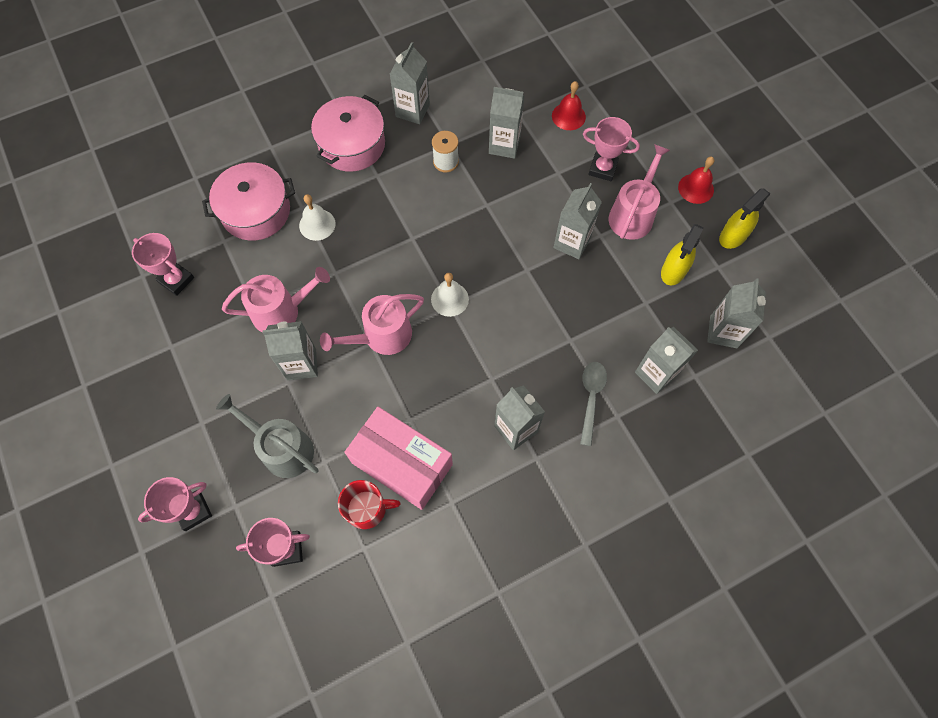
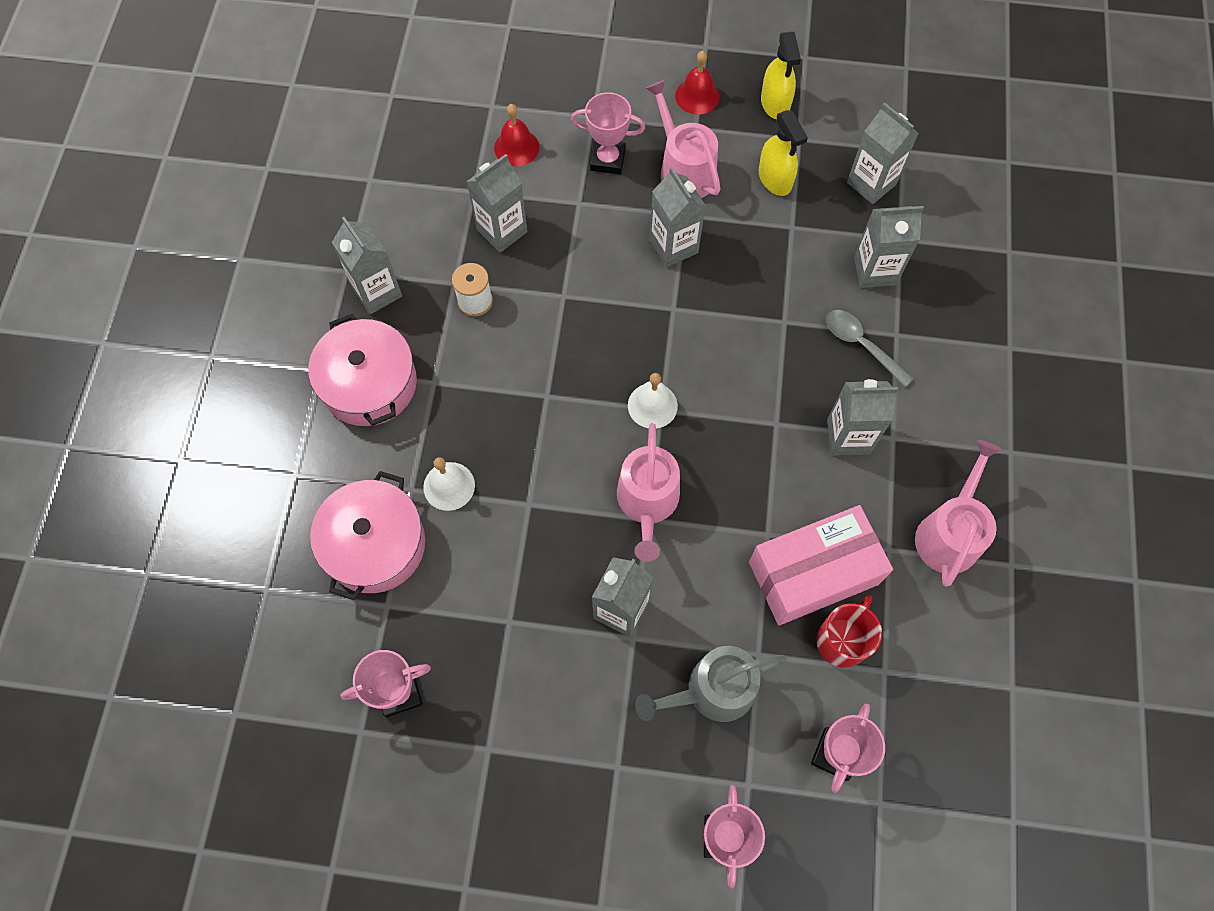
camera: 55 degrees left, 0 degrees up
(281, 311) = (535, 592): pink watering can -> pink watering can (949, 533)
(603, 169) = (608, 160): pink trophy -> pink trophy turned 45 degrees clockwise

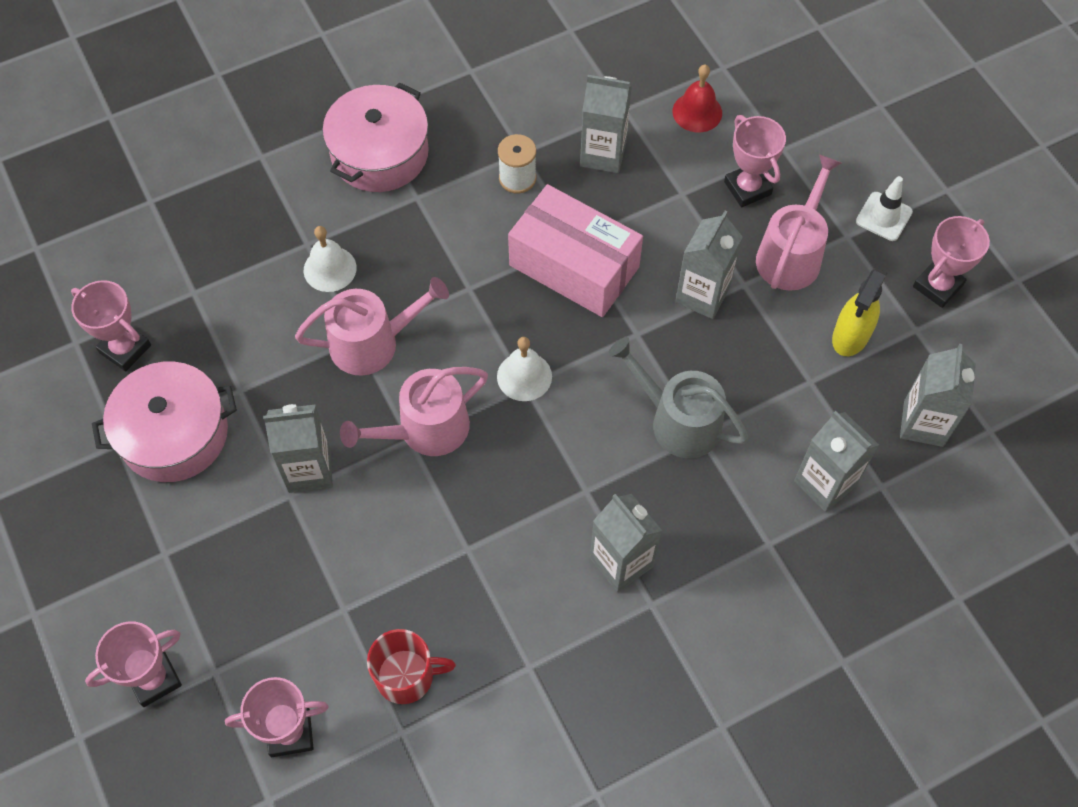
camera: 55 degrees right, 5 degrees down
(375, 544) = (240, 250): pink pot -> pink pot (174, 434)
(377, 292) = (468, 104): grey carton -> none
(697, 96) = (883, 216): red bell -> white traffic cone
(712, 691) = (282, 590): grey watering can -> grey watering can (678, 421)
(775, 103) = (937, 286): yellow spray bottle -> pink trophy
(813, 573) = (456, 611): pink box -> pink box (574, 266)
(861, 345) = (730, 518): grey spoon -> none
(949, 533) = (587, 714): pink watering can -> pink watering can (372, 343)

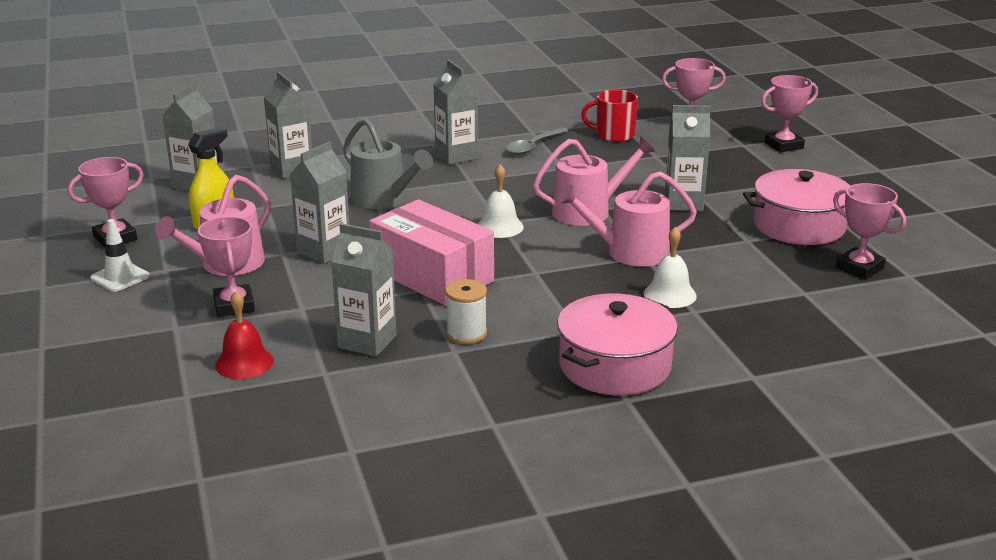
camera: 170 degrees left, 35 degrees down
(520, 613) = (533, 146): none -> grey spoon

